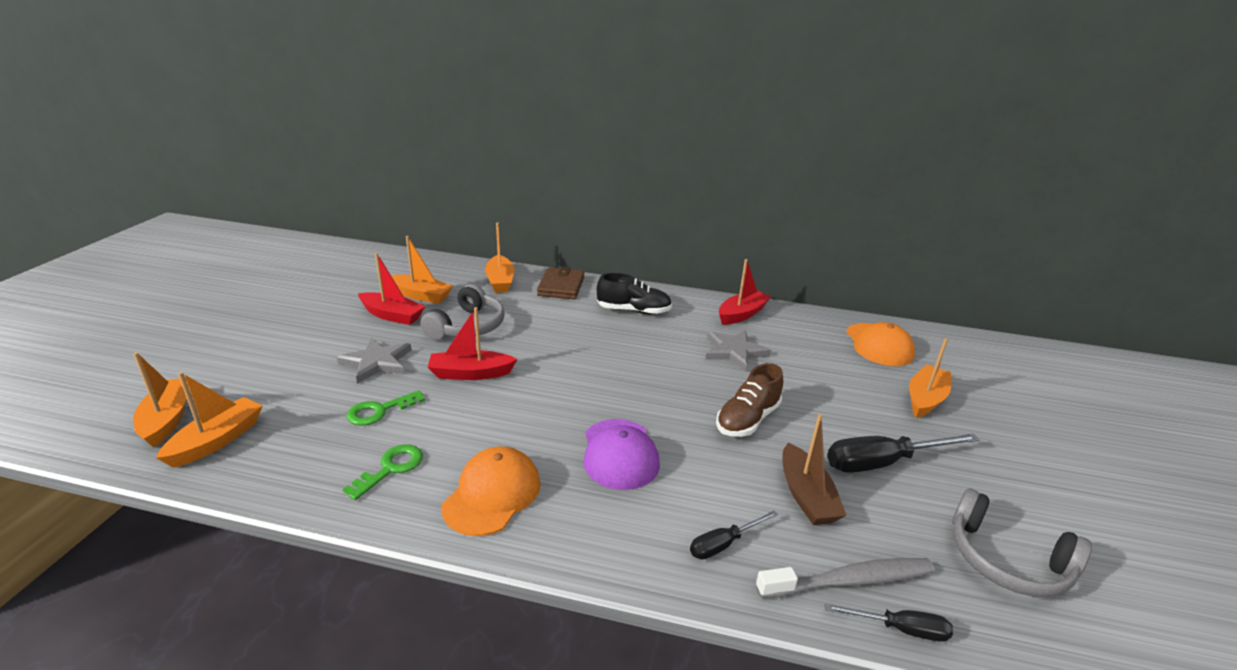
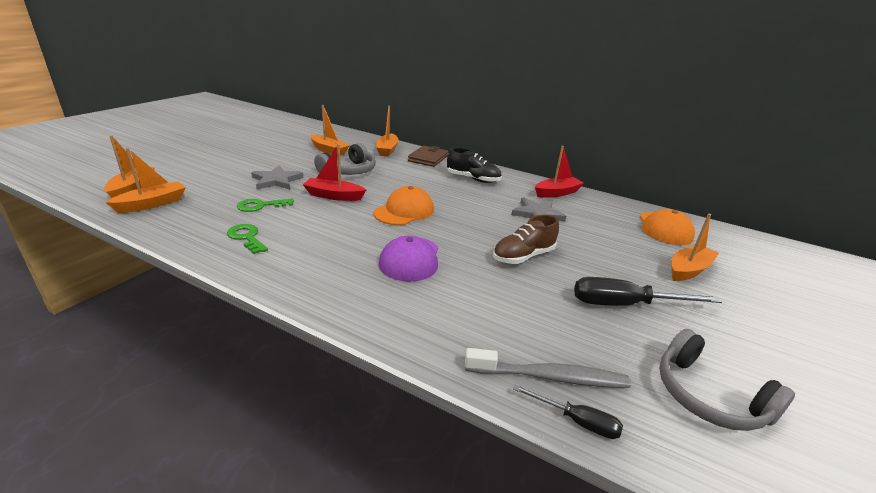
camera: 15 degrees right, 0 degrees up
(391, 468) = (246, 237): green key -> green key turned 90 degrees counterclockwise
(392, 315) = (303, 158): red boat -> none
(492, 494) = (303, 264): orange cap -> orange cap (404, 211)
(723, 544) = (456, 329): black screwdriver -> none
(806, 496) = (544, 313): brown boat -> none

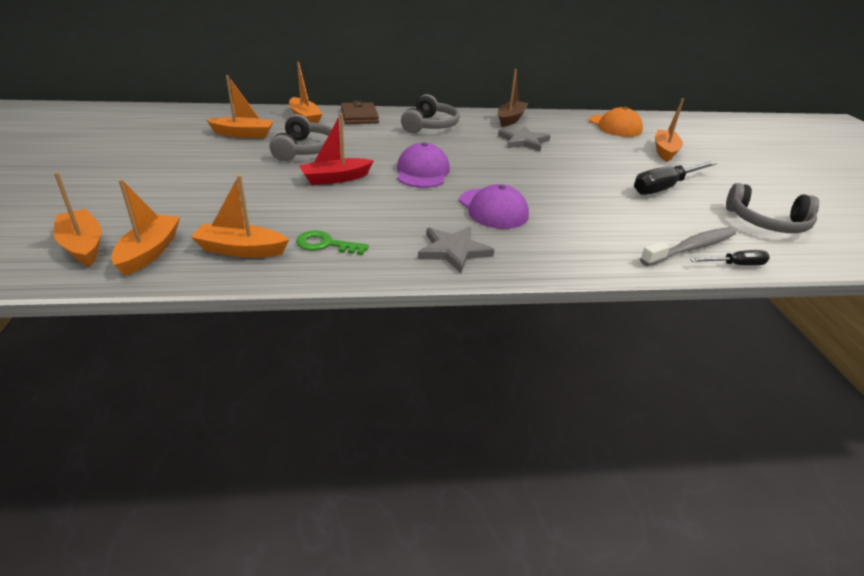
camera: 35 degrees left, 5 degrees up
(195, 221) = (241, 250): none -> orange boat
(260, 206) = (280, 212): green key -> none
(276, 180) = (247, 182): grey star -> grey star (453, 251)
(404, 211) = (422, 172): orange cap -> purple cap
(473, 179) = (430, 125): black shoe -> grey headphones
(523, 256) = (563, 177): brown shoe -> none
(557, 193) = (510, 119): red boat -> brown boat

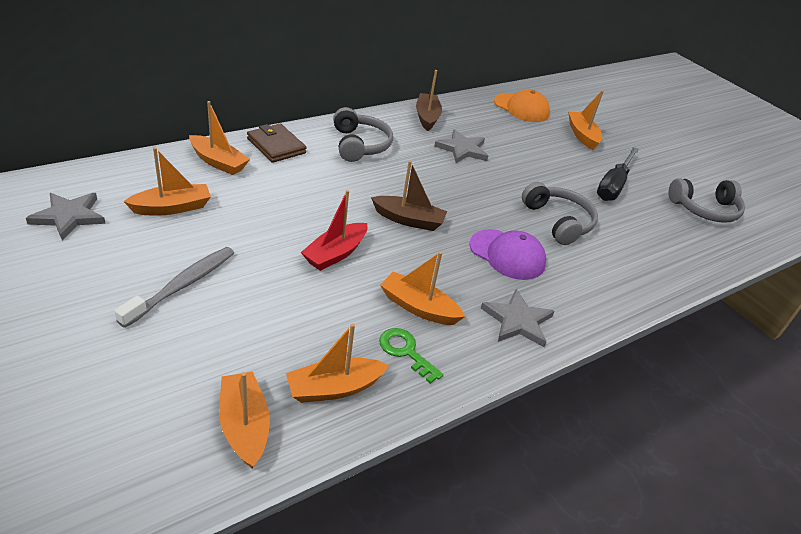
camera: 30 degrees left, 5 degrees up
(83, 246) = (161, 444): orange boat -> orange boat (418, 307)
(171, 127) = (69, 216): none -> grey star
(305, 150) = (265, 216): grey headphones -> grey headphones (558, 221)
(325, 244) = (405, 351): green key -> green key turned 60 degrees clockwise
(422, 172) = (409, 220): purple cap -> brown boat
(691, 248) = (677, 257): grey toothbrush -> grey toothbrush (182, 285)
(735, 265) = (715, 266): black screwdriver -> none

